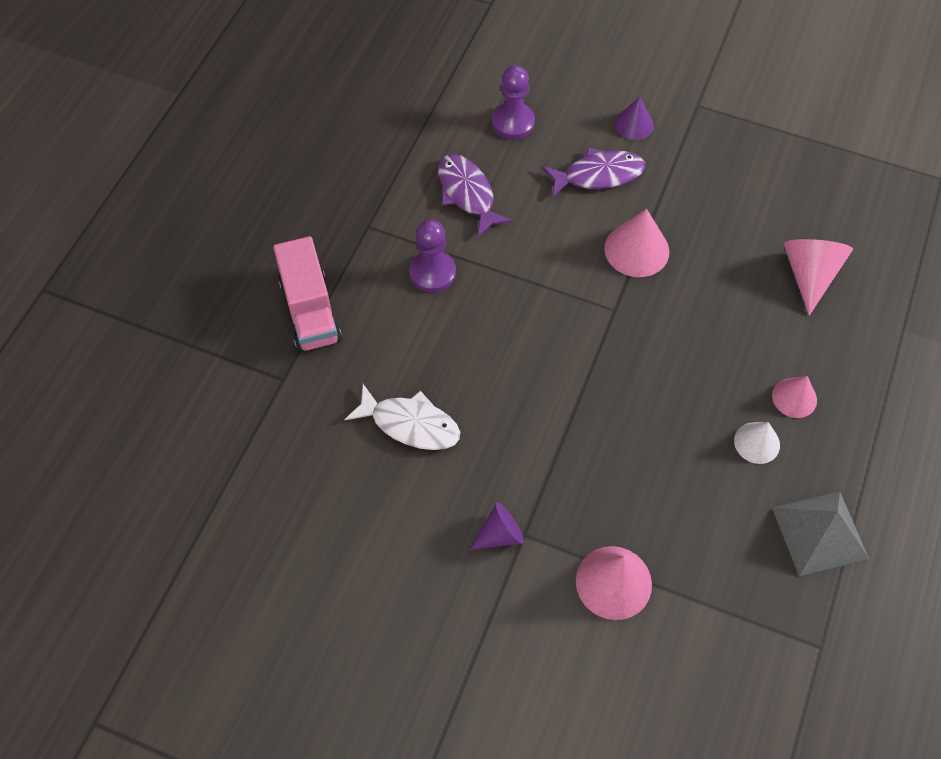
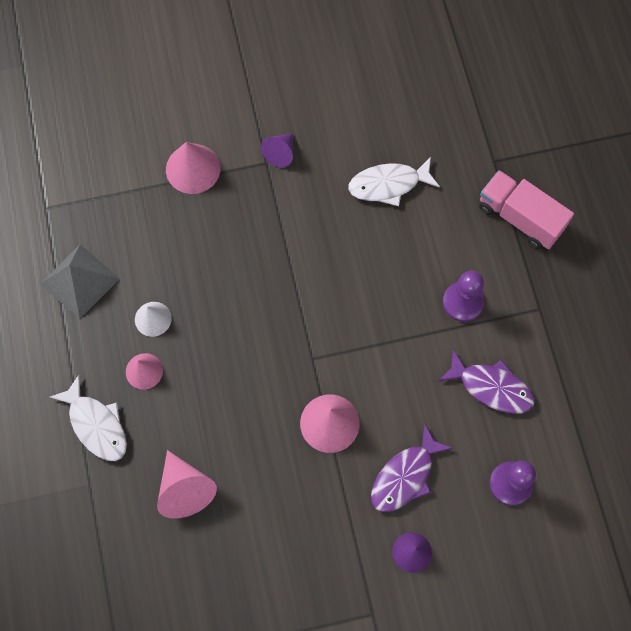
camera: 145 degrees right, 10 degrees up
(871, 377) = (96, 425): none -> white fish

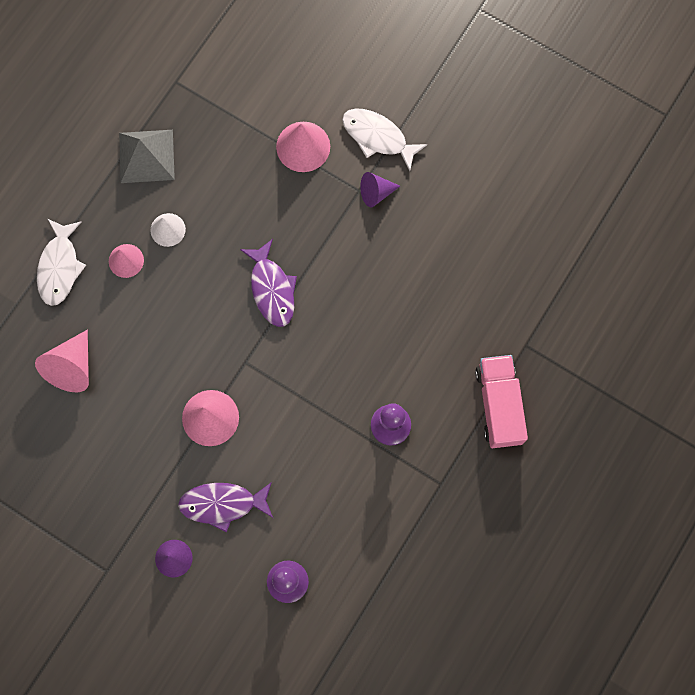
camera: 45 degrees right, 5 degrees up
(388, 184) = (429, 289): white fish -> white fish (378, 137)
(491, 387) = (346, 504): purple fish -> purple fish (272, 289)

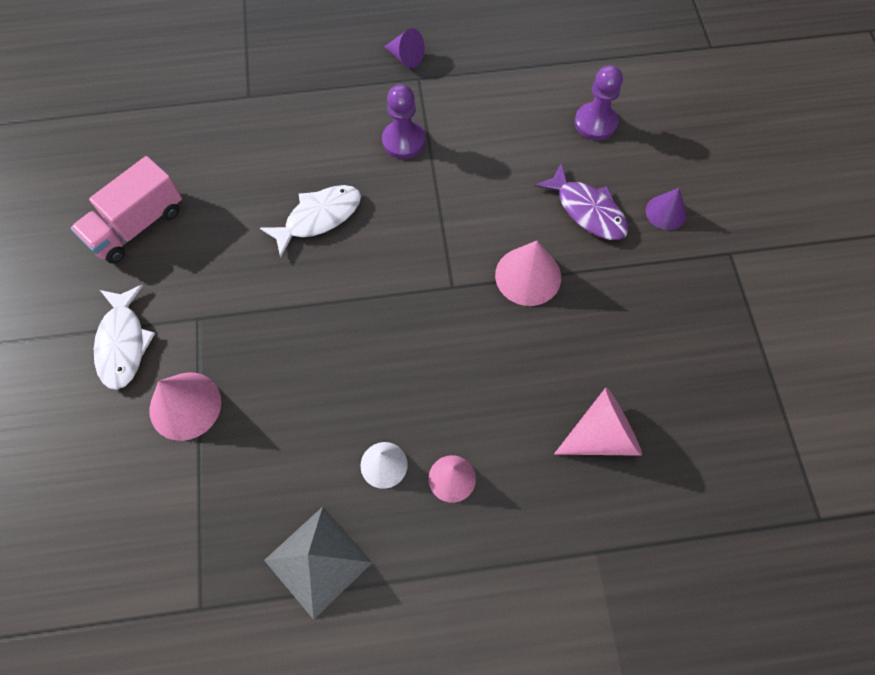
camera: 130 degrees left, 10 degrees down
(60, 267) = (518, 542): white fish -> white fish (319, 218)
(272, 289) = (363, 318): purple fish -> none
(376, 193) = (188, 302): purple cone -> purple cone (406, 57)
(499, 405) = (317, 82): pink truck -> pink truck (137, 225)

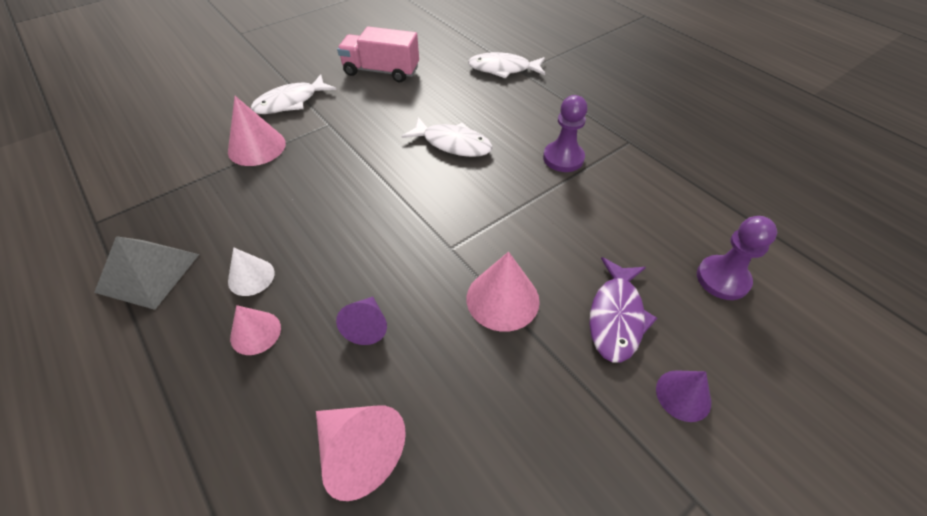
camera: 60 degrees right, 15 degrees down
(231, 110) = (503, 69): none -> white fish
(406, 57) = (640, 126): purple cone -> purple cone (367, 326)

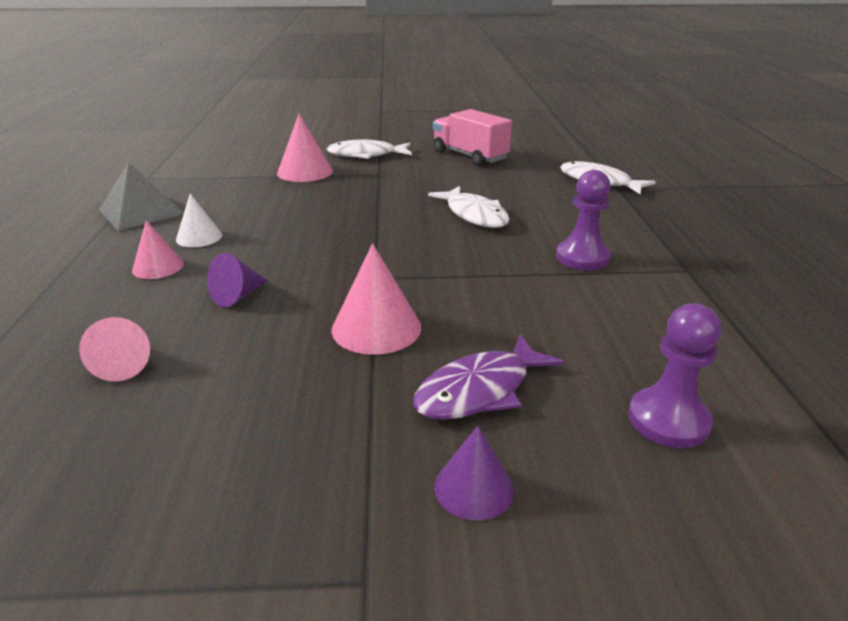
camera: 35 degrees right, 20 degrees down
(359, 452) = (124, 364): pink cone -> pink cone, size x0.64

